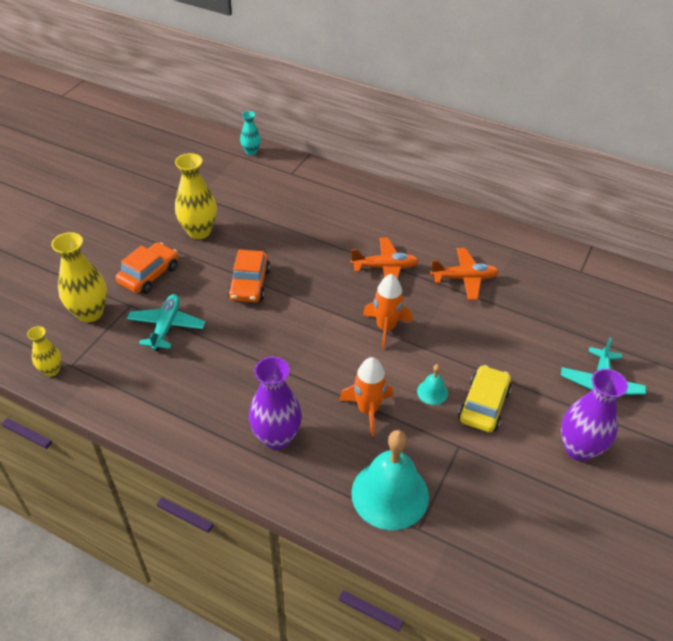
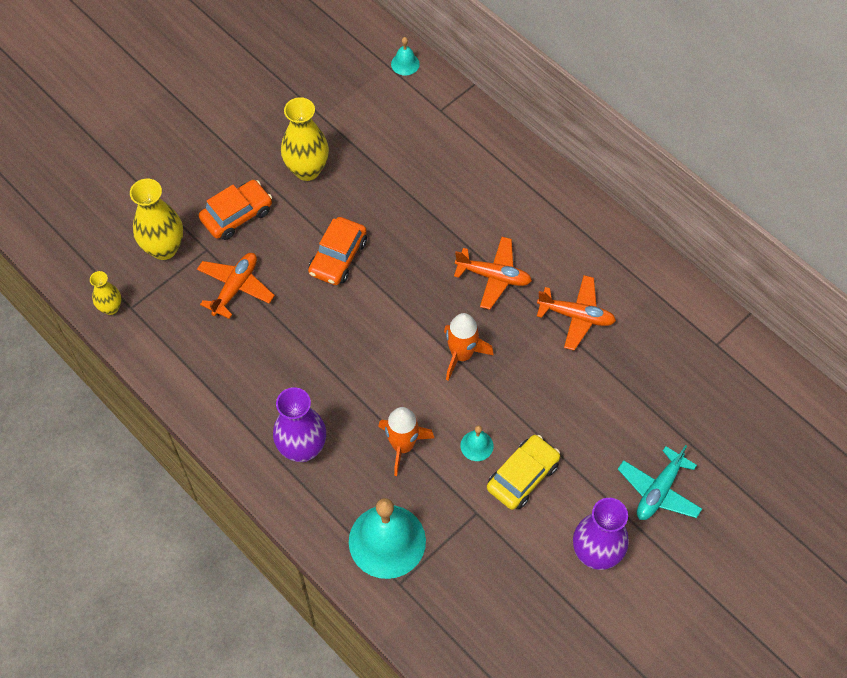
camera: 20 degrees right, 15 degrees up
(166, 327) = (235, 287): turquoise plane -> orange plane
(251, 152) = (405, 64): turquoise vase -> turquoise bell

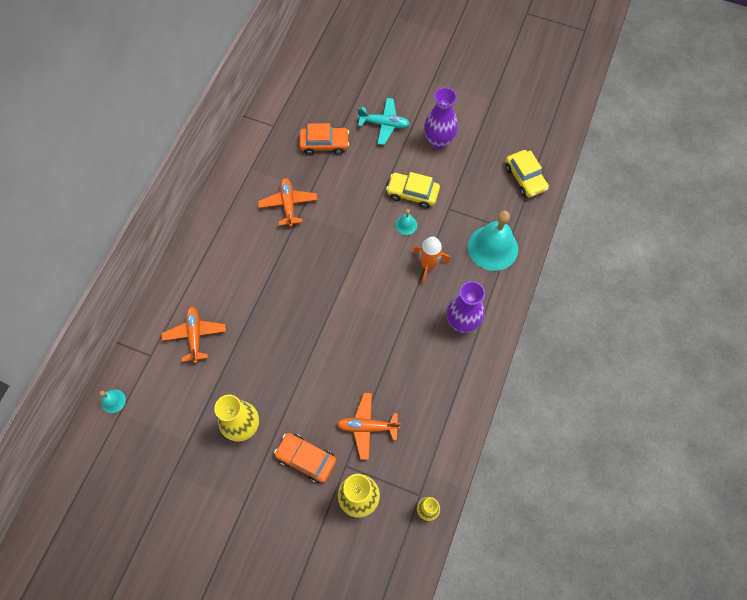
camera: 115 degrees left, 5 degrees up
(338, 257) = (310, 368): orange car -> orange car (324, 144)
(461, 355) = (348, 258): orange rocket -> none
(476, 647) = (525, 178): none -> yellow car
(494, 276) = (280, 262): orange plane -> orange plane (195, 335)

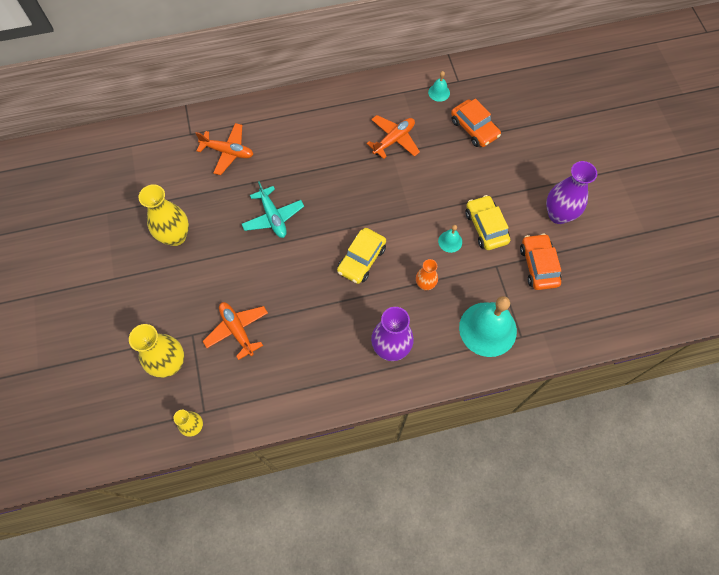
camera: 55 degrees right, 0 degrees up
(113, 401) = (137, 135): turquoise bell -> turquoise bell (439, 92)
(195, 335) = (228, 152): orange plane -> orange plane turned 60 degrees clockwise
(306, 459) = (178, 300): orange car -> orange car (538, 265)
(384, 124) = (535, 160): turquoise plane -> turquoise plane (273, 217)
(428, 265) = (425, 284): orange rocket -> orange vase
(525, 178) = (586, 313): yellow car -> yellow car (361, 259)

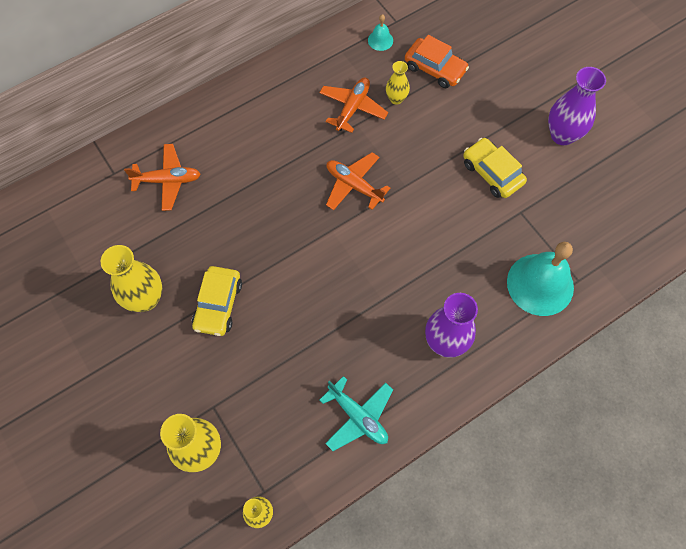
camera: 20 degrees left, 0 degrees up
(237, 330) = (264, 383): orange plane -> orange plane (354, 185)
(273, 217) = (252, 239): turquoise plane -> turquoise plane (358, 417)
(361, 259) = (372, 254): yellow car -> yellow car (218, 305)
(425, 284) = (453, 258): orange vase -> none
(432, 143) = (396, 99): none -> yellow vase
(450, 241) = (460, 201): turquoise bell -> none
(538, 265) = (564, 197): orange car -> none

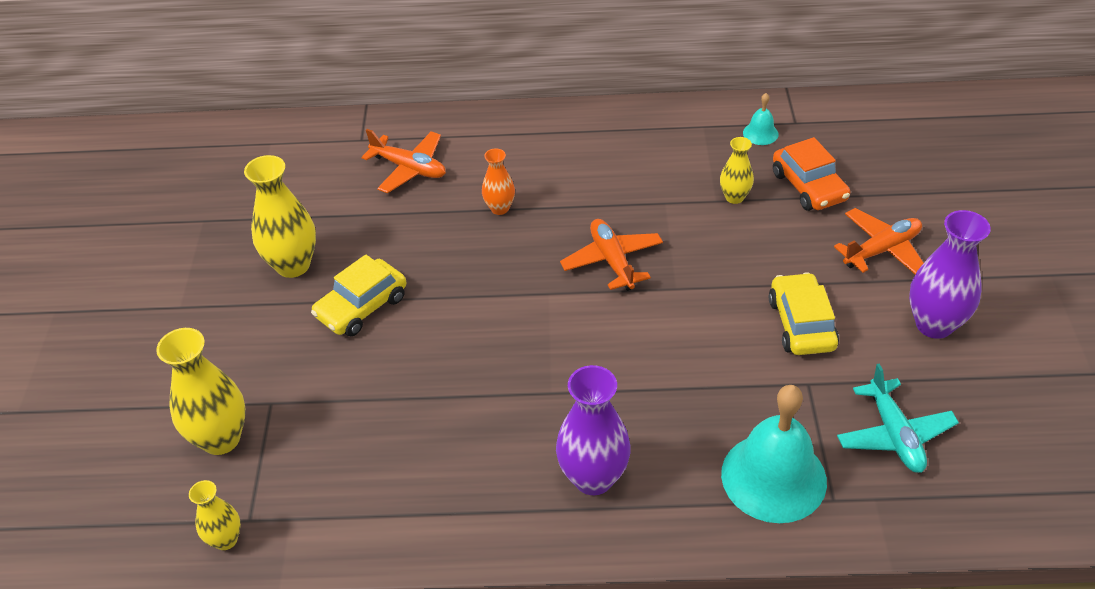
camera: 35 degrees right, 20 degrees down
(254, 181) = (500, 208): none -> orange vase
(352, 108) = (673, 185): orange plane -> orange plane (882, 250)
(358, 417) = (420, 501): turquoise plane -> turquoise plane (894, 435)

